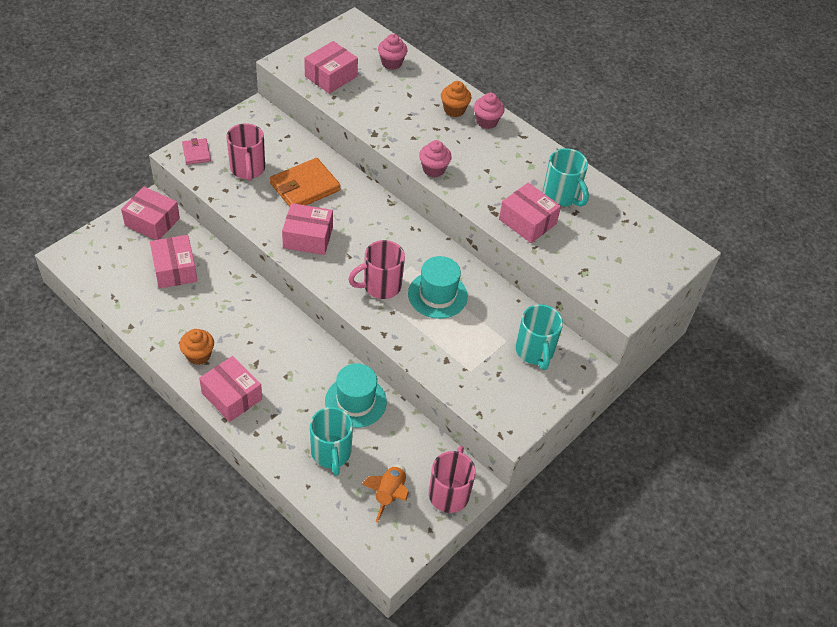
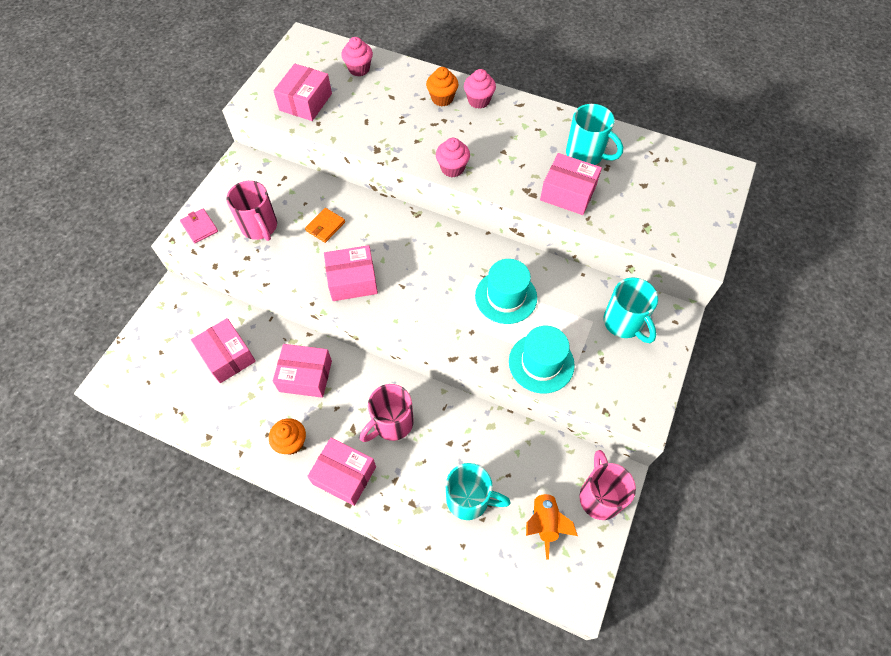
camera: 15 degrees left, 10 degrees up
(152, 222) = (183, 312): pink box -> pink box (305, 376)
(305, 187) = (325, 226): orange wallet -> orange wallet, size x0.54
(331, 453) = (469, 499): turquoise mug -> turquoise mug turned 45 degrees counterclockwise
(355, 401) = (467, 433): turquoise hat -> turquoise hat (541, 363)
(380, 286) = (447, 307): pink mug -> pink mug (391, 423)

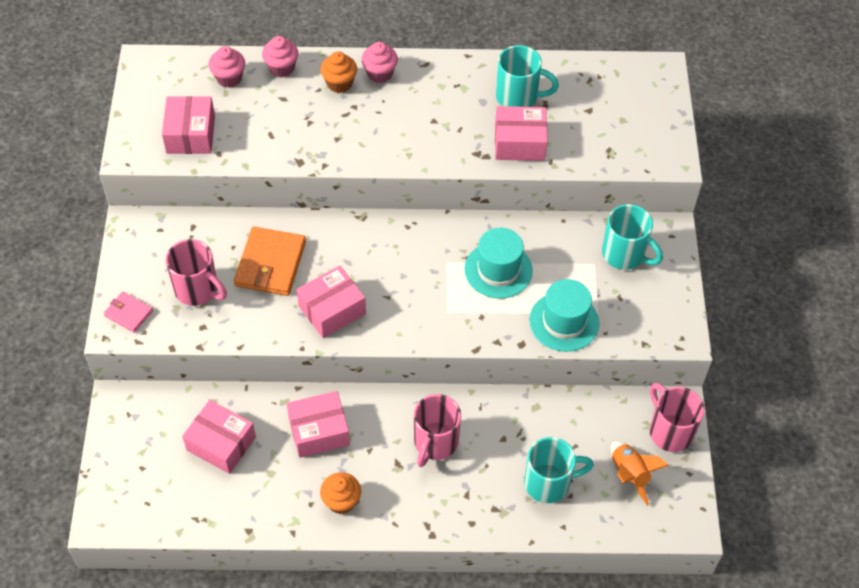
camera: 25 degrees left, 5 degrees down
(325, 226) = (270, 264): orange wallet -> orange wallet, size x1.84
(344, 475) = (413, 510): pink box -> none
(452, 168) = (390, 156): pink cupcake -> pink cupcake (281, 68)

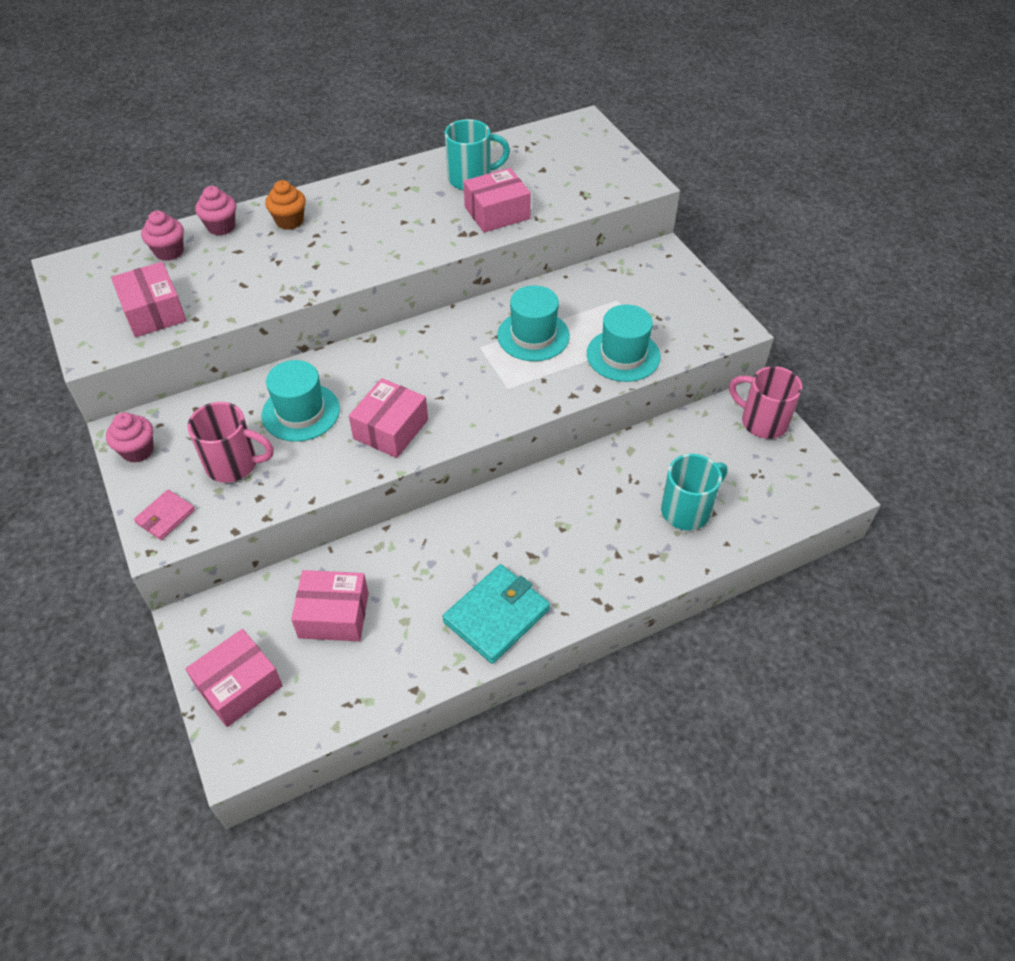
camera: 25 degrees left, 5 degrees down
(128, 313) = (165, 516): pink wallet -> pink wallet turned 60 degrees counterclockwise
(270, 264) = (301, 412): orange wallet -> turquoise hat
(319, 431) = (432, 559): pink box -> pink box (239, 686)
(341, 501) = (496, 616): orange cupcake -> turquoise wallet
(380, 73) = (325, 201): pink cupcake -> pink cupcake (137, 451)
(435, 443) = (556, 520): pink mug -> none
(624, 255) = (639, 283): turquoise mug -> none
(629, 474) = (753, 472): orange rocket -> none

